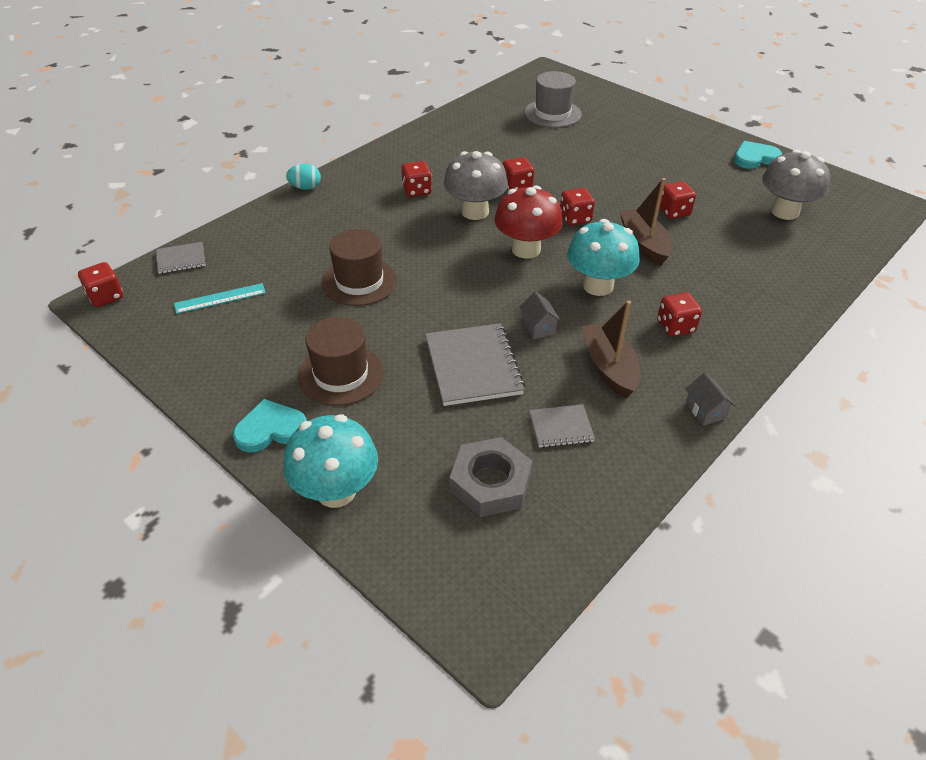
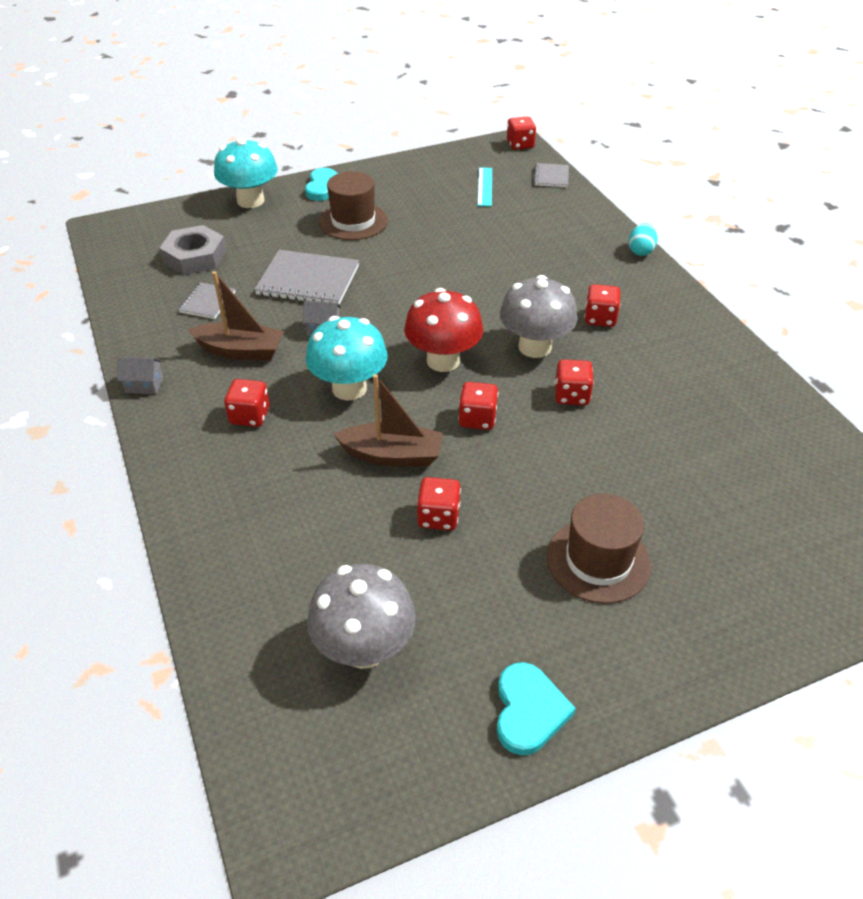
camera: 115 degrees right, 0 degrees up
(359, 281) = (461, 251): brown hat -> brown hat (598, 560)
(552, 113) = (769, 505): grey hat -> none

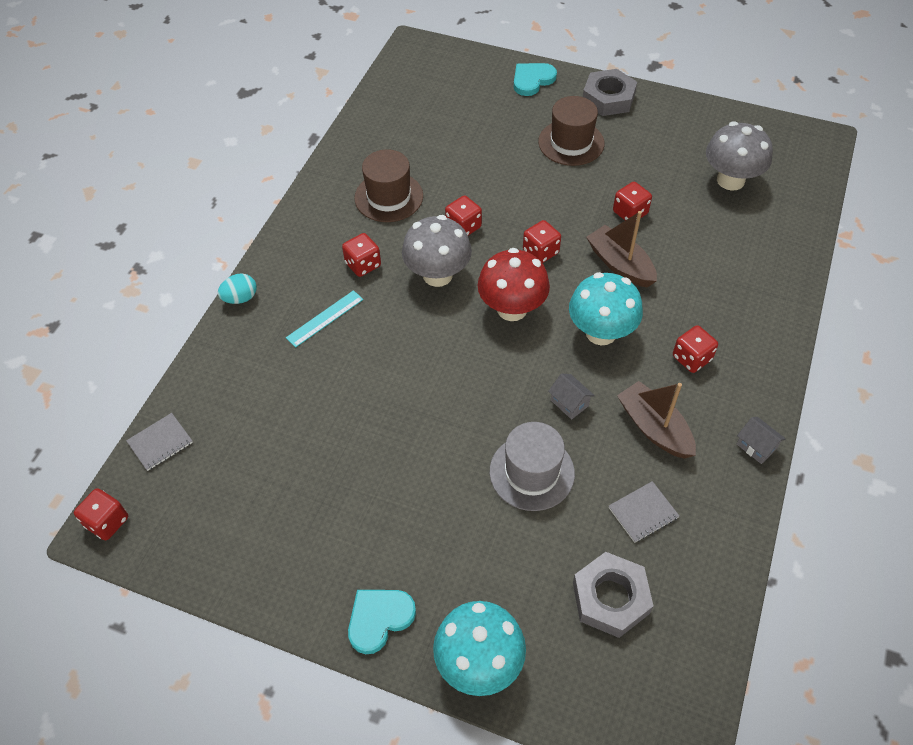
camera: 135 degrees left, 10 degrees up
(308, 280) = (532, 472): grey notebook -> grey hat
(353, 221) = (411, 529): brown hat -> brown hat (388, 197)
(485, 186) = (234, 480): turquoise ruler -> turquoise ruler (325, 318)
(529, 710) = (675, 115): turquoise heart -> turquoise heart (532, 80)
(642, 670) = (608, 98): none -> grey nut

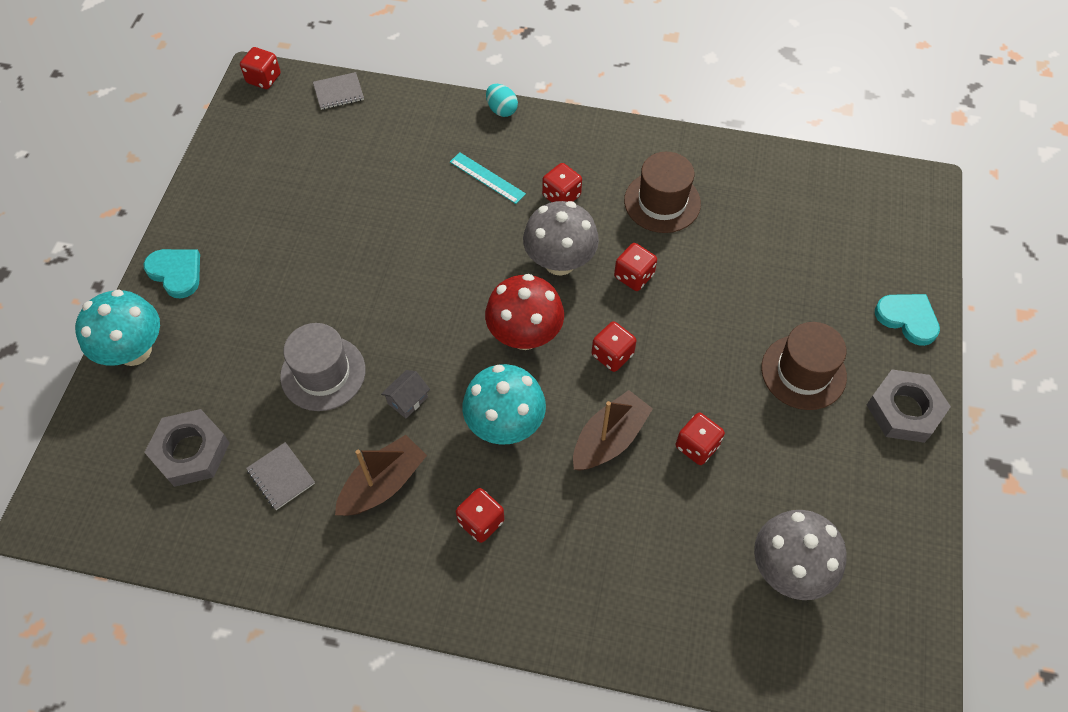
camera: 80 degrees right, 5 degrees up
(160, 443) = (338, 92): grey notebook -> grey notebook turned 60 degrees counterclockwise
(756, 446) = (366, 592): grey house -> none

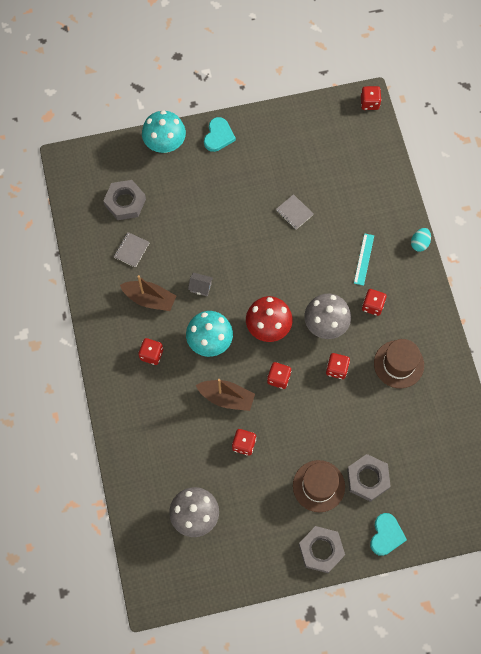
camera: 65 degrees right, 10 degrees up
(323, 373) = (196, 239): grey hat -> none
(338, 92) = (382, 148): grey notebook -> grey notebook (294, 212)
(815, 306) = (367, 478): none -> grey nut

